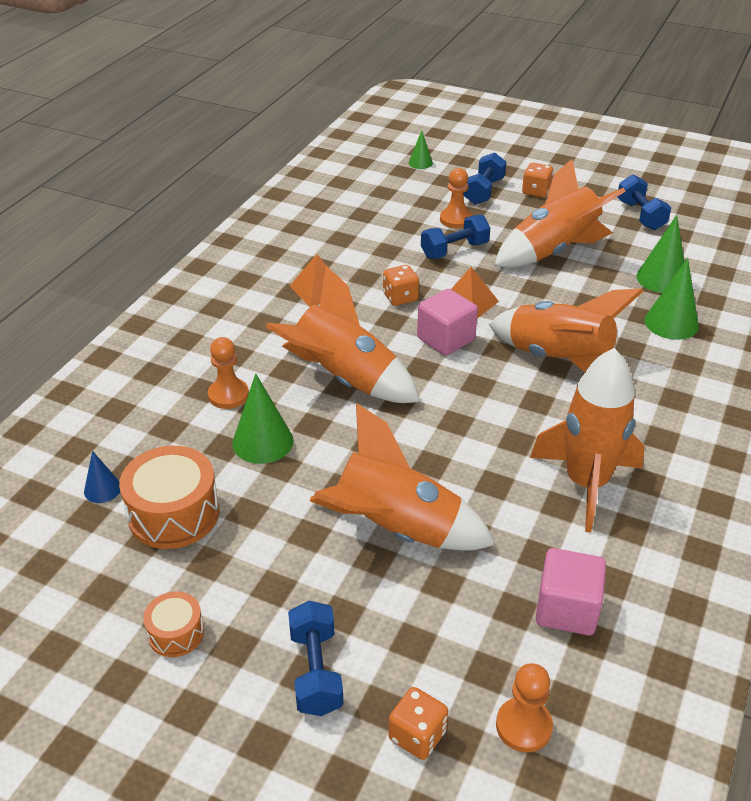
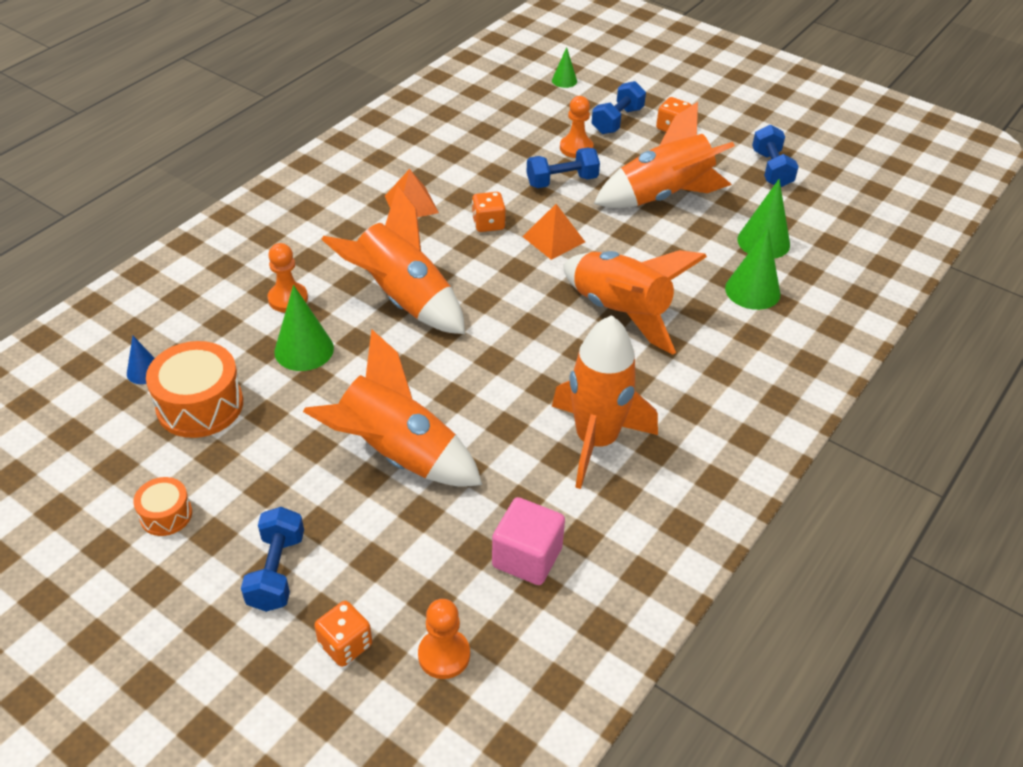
camera: 10 degrees right, 5 degrees up
(446, 339) = (516, 274): pink cube -> none

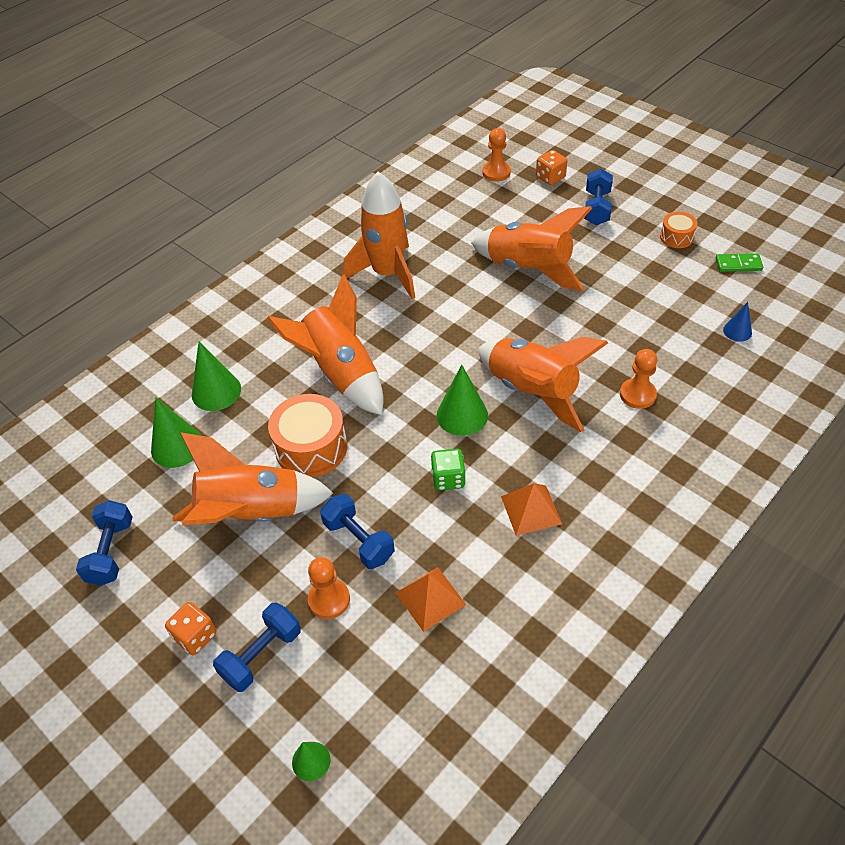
camera: 170 degrees left, 5 degrees up
(95, 468) = (738, 264): none -> green domino
(200, 405) = (681, 304): orange drum -> orange drum (311, 448)
(304, 350) = (612, 346): green cone -> green cone (462, 415)
(488, 224) = (448, 478): orange dice -> green dice
(527, 557) = (445, 212): pink cube -> none
(553, 239) = (384, 456): orange pyramid -> orange pyramid (430, 598)
(562, 181) = (359, 540): blue dumbbell -> blue dumbbell turned 60 degrees clockwise

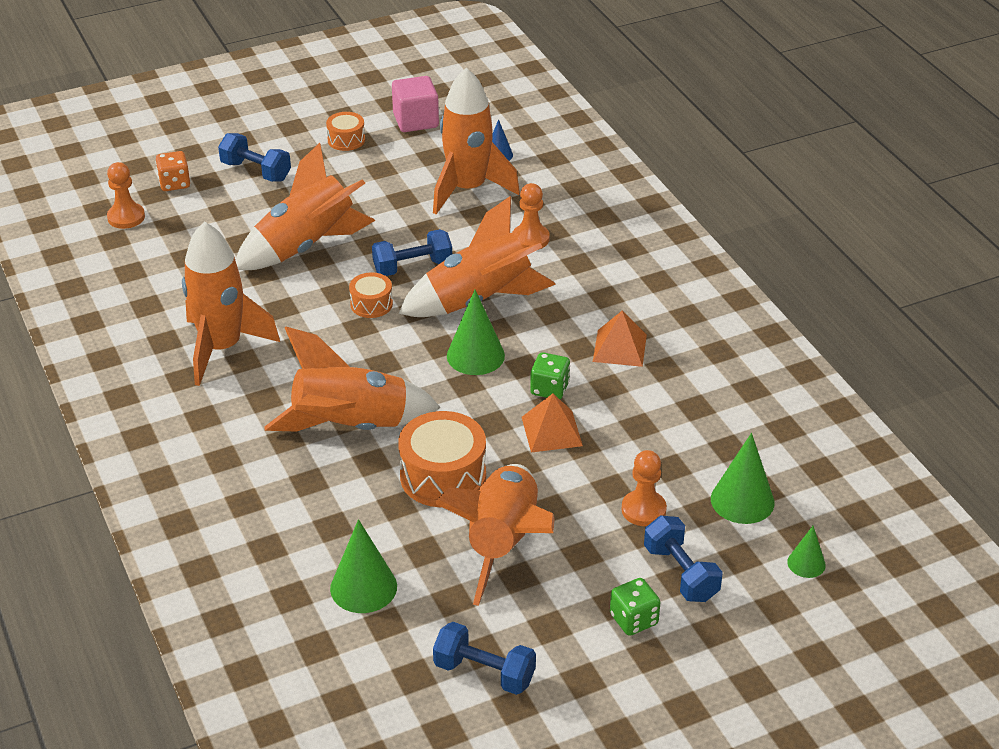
camera: 70 degrees left, 10 degrees down
(195, 636) = (633, 619): orange dice -> green dice
(216, 391) = (300, 536): green cone -> green cone (742, 500)
(359, 540) = (586, 471): blue dumbbell -> blue dumbbell (412, 267)
(430, 598) = (679, 441): orange pyramid -> orange pyramid (552, 431)
(485, 330) = (371, 304): none -> orange drum
(673, 330) = (468, 189): none -> orange rocket
(738, 264) = (416, 121): green domino -> pink cube

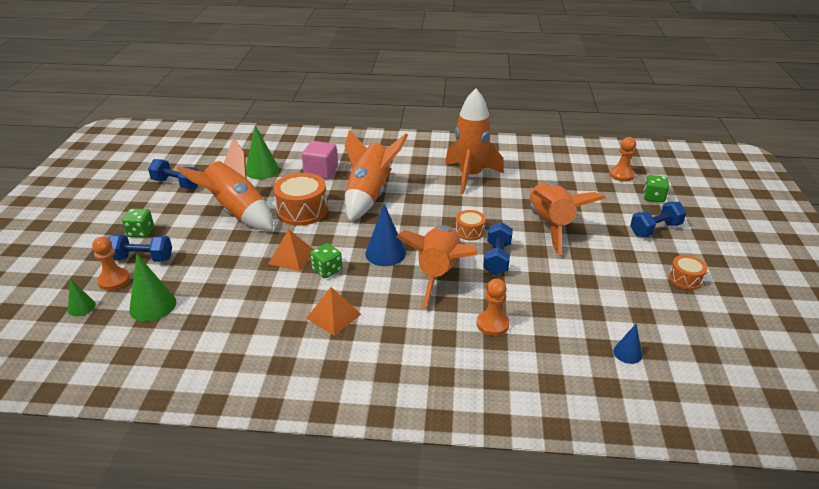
camera: 120 degrees right, 5 degrees down
(174, 183) = (653, 197): orange dice -> green dice
(416, 121) = (705, 324): pink cube -> pink cube (321, 172)
(468, 189) = (581, 317): orange rocket -> none
(475, 355) = (385, 253): green cone -> blue cone
(484, 673) = (176, 184): blue dumbbell -> blue dumbbell turned 60 degrees clockwise
(643, 510) = (197, 265): orange pawn -> orange pawn (114, 280)

